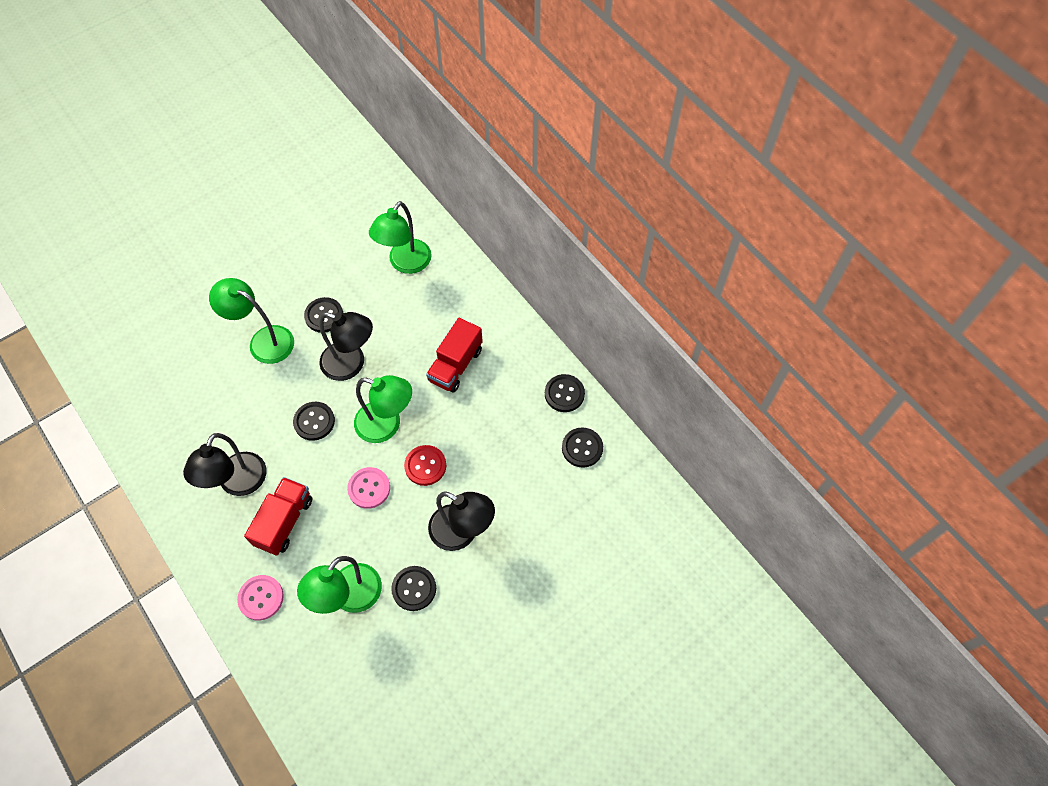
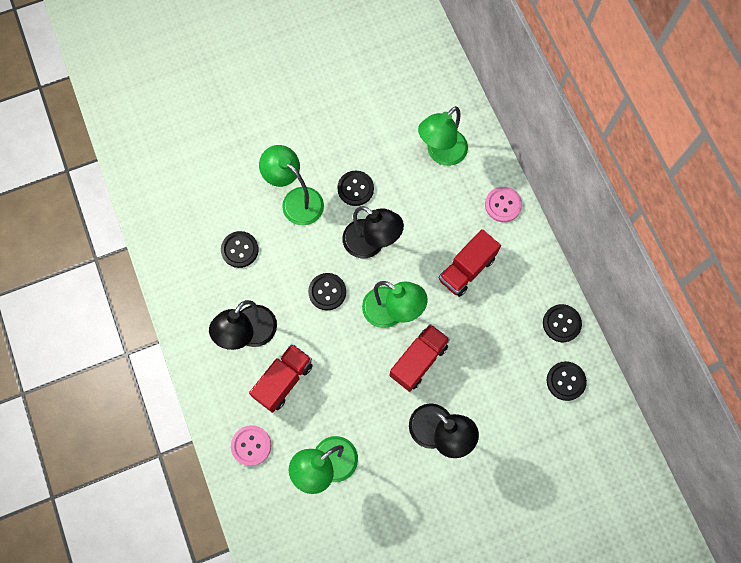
camera: 15 degrees right, 10 degrees up
(369, 488) = (364, 369): pink button -> pink button (503, 205)
(414, 588) = (385, 473): black button -> black button (240, 250)
(425, 466) = (418, 361): red button -> red truck

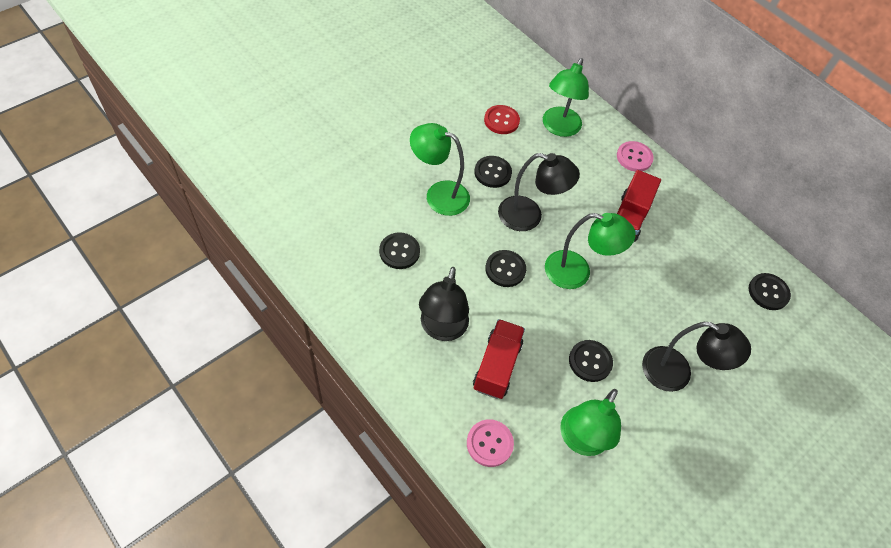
camera: 25 degrees left, 15 degrees down
(387, 132) = (501, 120): none -> red button
(418, 361) = (624, 310): red truck -> none
(561, 323) = (737, 243): black button -> black button (590, 361)

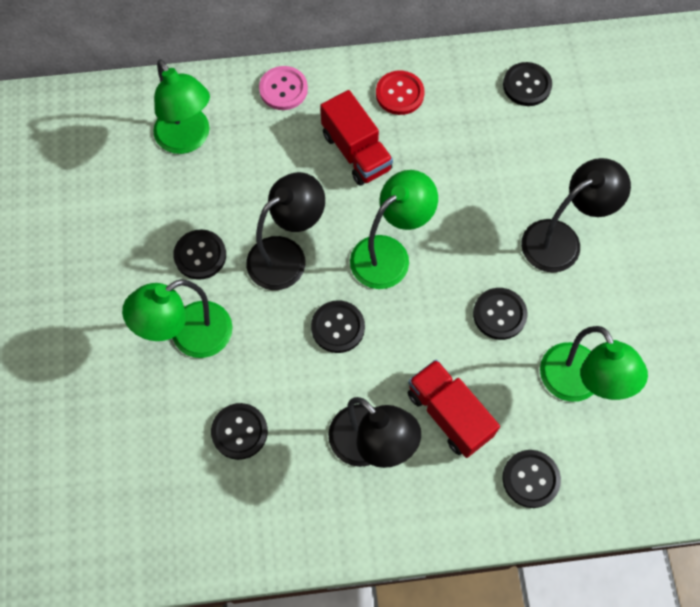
camera: 50 degrees left, 10 degrees up
(489, 443) = (530, 479): pink button -> black button
(501, 120) = (132, 195): red button -> red button (399, 94)

